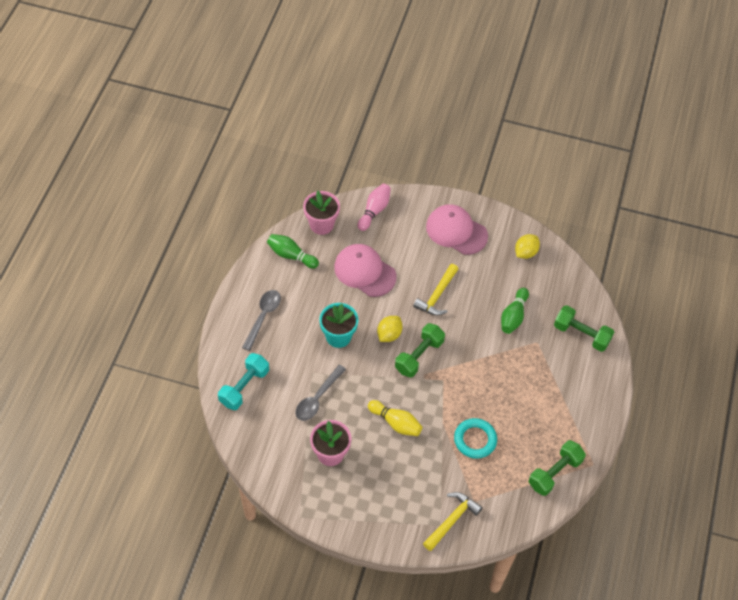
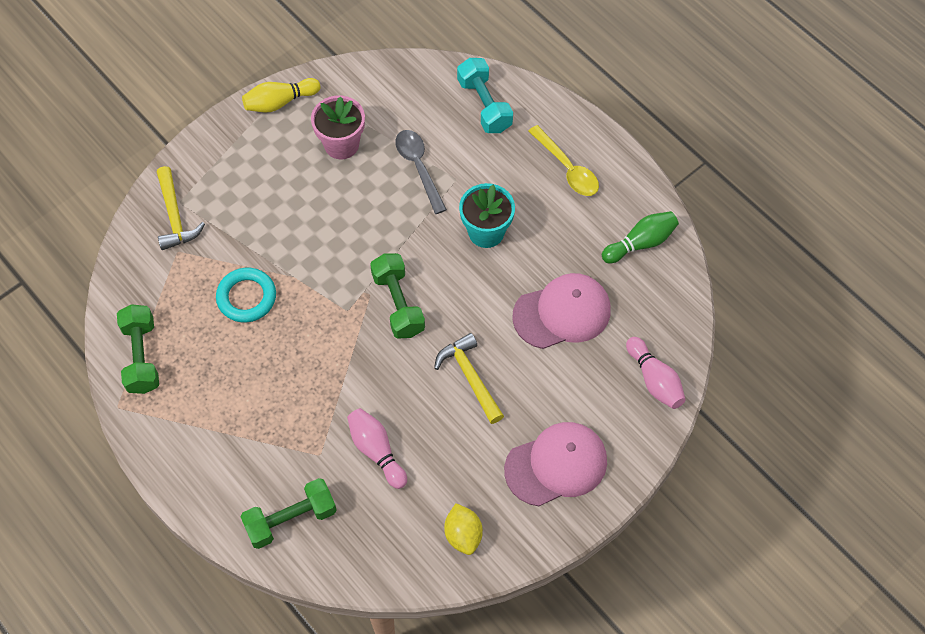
camera: 125 degrees right, 5 degrees up
(263, 317) = (567, 168): grey spoon -> yellow spoon
(321, 224) = (669, 303): pink flower pot -> none
(389, 334) = (451, 288): yellow lemon -> none
(396, 423) = (330, 228): yellow bowling pin -> yellow bowling pin (280, 102)
(513, 316) = (376, 451): green bowling pin -> pink bowling pin

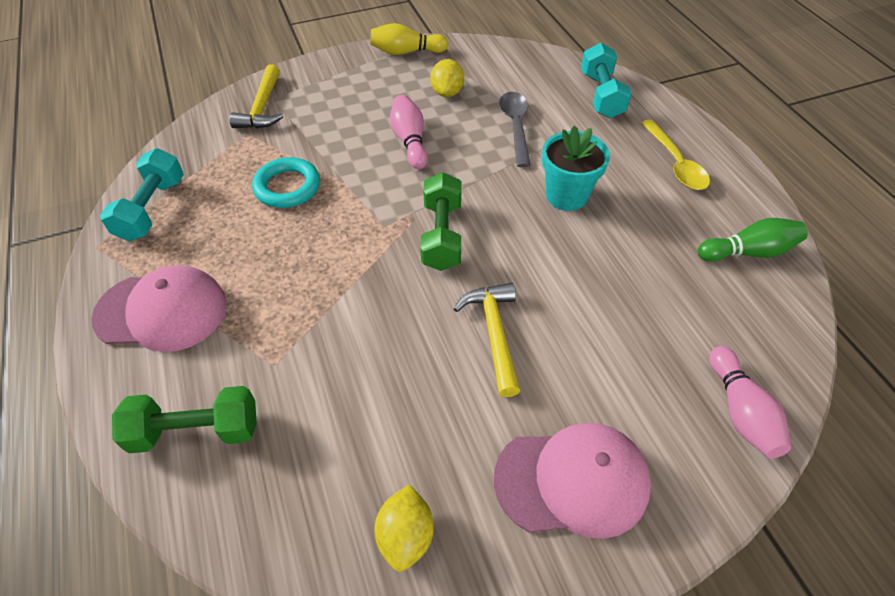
camera: 20 degrees right, 10 degrees down
(141, 356) = (152, 209): green dumbbell -> turquoise dumbbell
(341, 144) = (447, 92): pink flower pot -> yellow lemon
(376, 451) = (343, 382): pink bowling pin -> pink bowling pin (410, 141)
(562, 313) = (632, 297): pink cap -> pink cap (162, 311)

